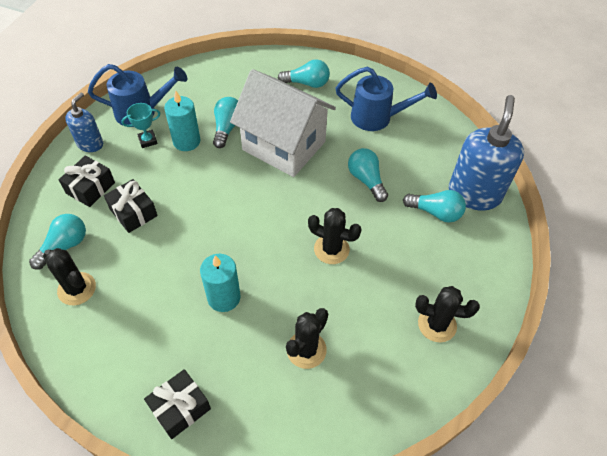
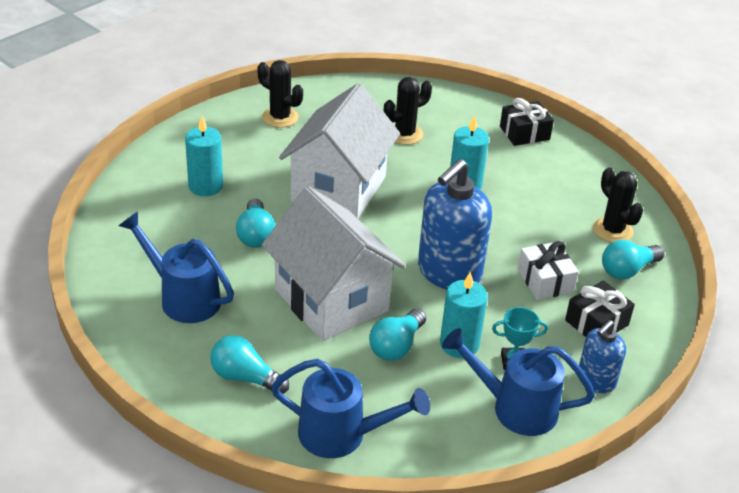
camera: 160 degrees left, 15 degrees down
(133, 212) = (545, 281): black gift -> white gift
(237, 70) = (342, 435): none -> blue watering can
(331, 249) = (338, 189): black cactus -> white house
(435, 212) = (205, 186): turquoise light bulb -> turquoise candle
(474, 194) = (147, 189): blue soap dispenser -> blue soap dispenser (449, 273)

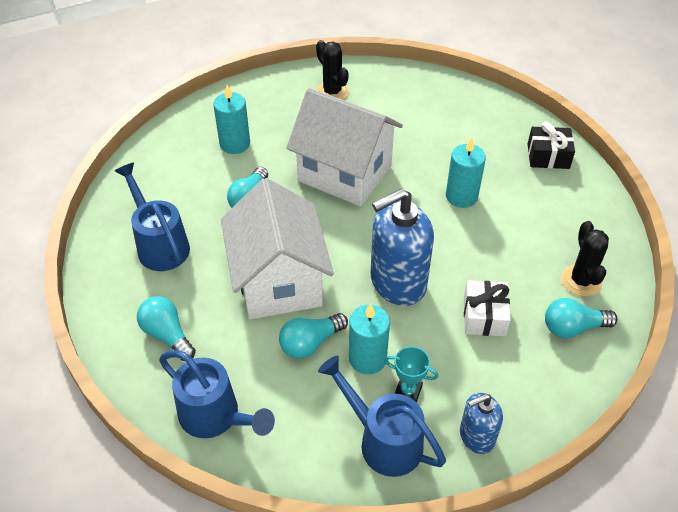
camera: 25 degrees right, 10 degrees up
(338, 189) = (344, 173): white house -> white house turned 75 degrees clockwise
(404, 134) = (433, 132): black cactus -> none
(596, 322) = (511, 375): black gift -> none

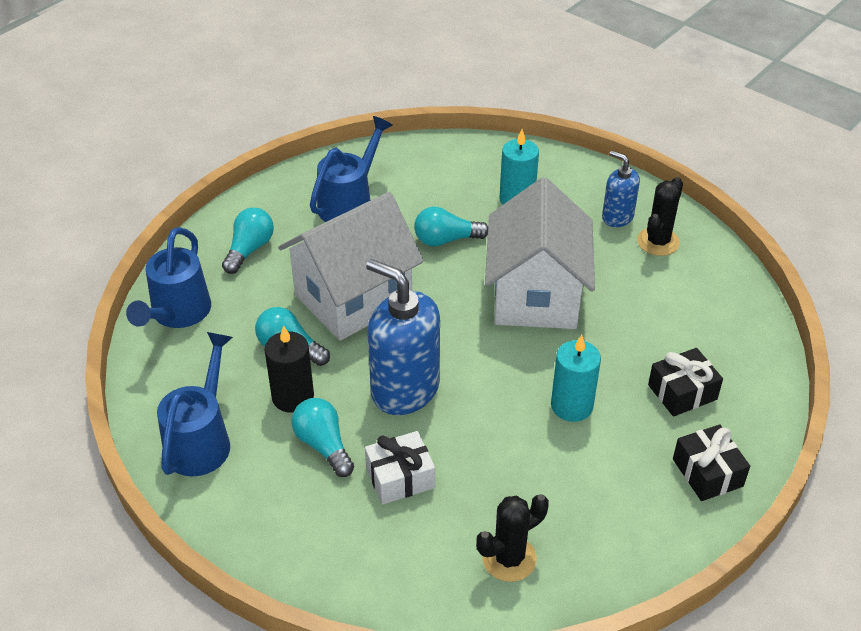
camera: 65 degrees right, 5 degrees down
(367, 358) = (293, 397): turquoise candle -> black candle
(408, 391) = (267, 441): turquoise trophy -> none
(476, 139) = (682, 392): none -> black gift
(476, 437) = (237, 514): blue soap dispenser -> blue soap dispenser (617, 217)
(573, 327) = (429, 567): turquoise light bulb -> turquoise light bulb (323, 445)

